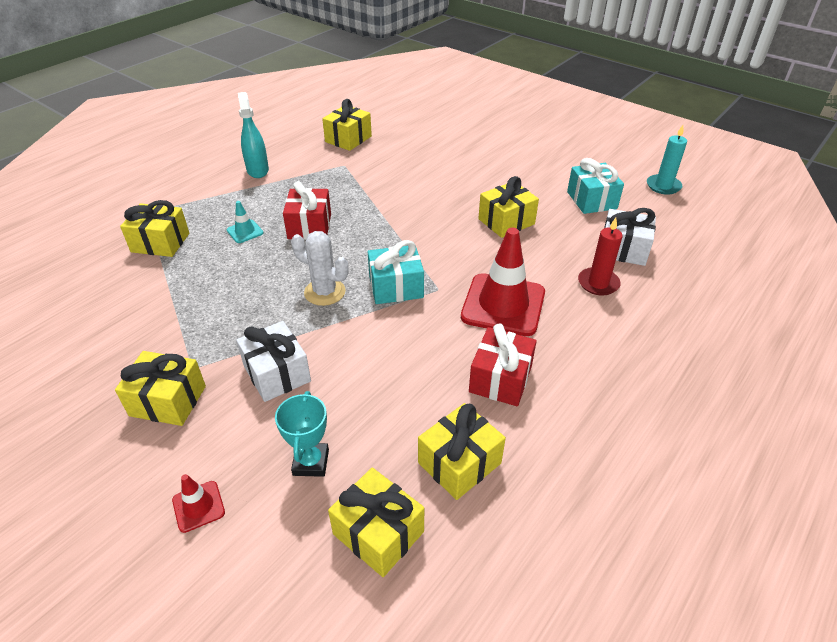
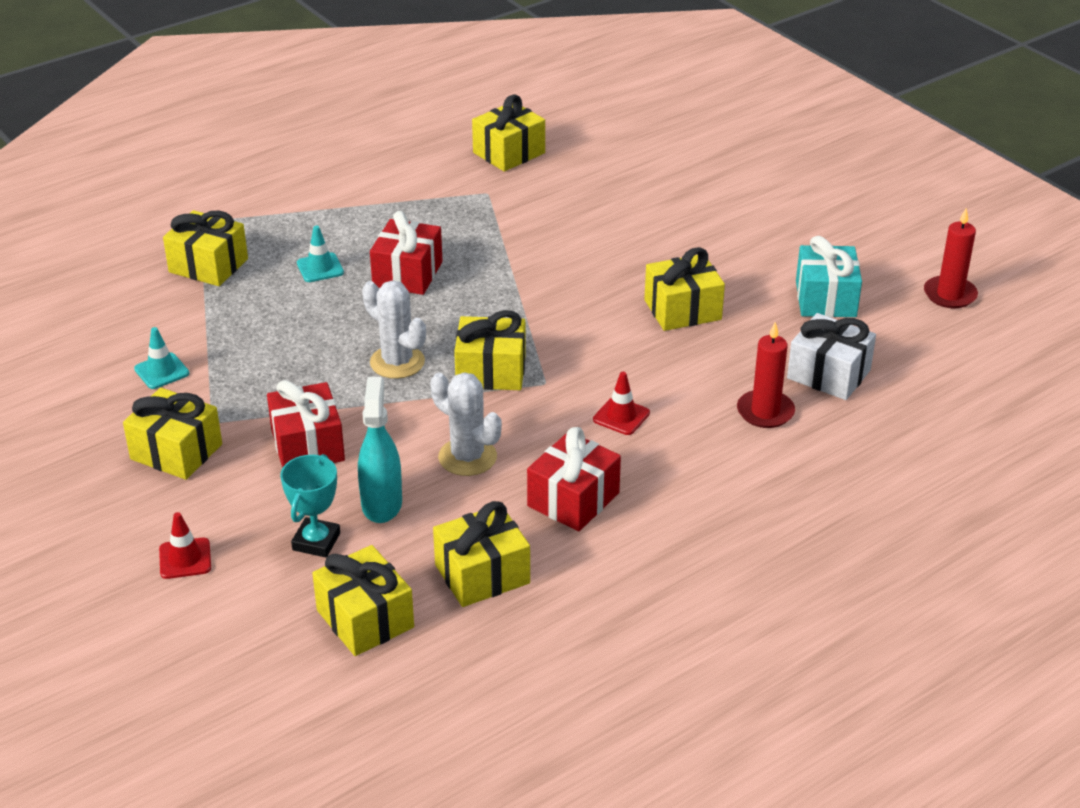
camera: 15 degrees right, 5 degrees down
(141, 332) = (161, 371): none -> turquoise traffic cone
(257, 170) = (363, 183): turquoise spray bottle -> turquoise spray bottle (382, 504)
(277, 373) = (308, 445): white gift -> red gift
(396, 287) = (491, 371): turquoise gift -> yellow gift
(406, 359) = (467, 457): none -> white cactus
(503, 305) = (621, 416): red traffic cone -> red traffic cone, size x0.45
(663, 186) = (949, 295): turquoise candle -> red candle

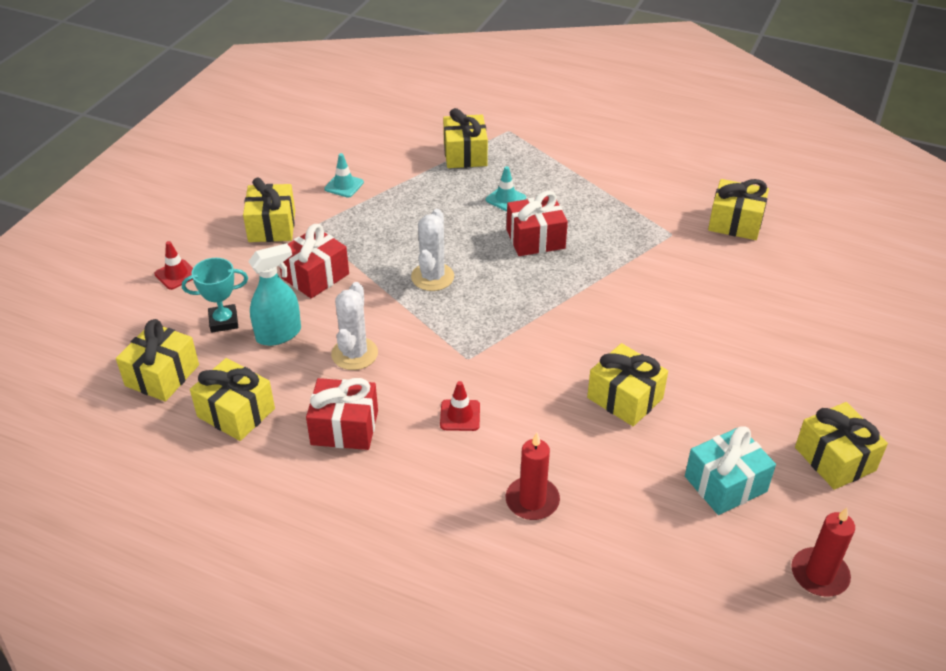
camera: 60 degrees right, 5 degrees up
(491, 371) = (459, 325): yellow gift -> yellow gift (835, 459)
(828, 374) = (618, 525): white gift -> none

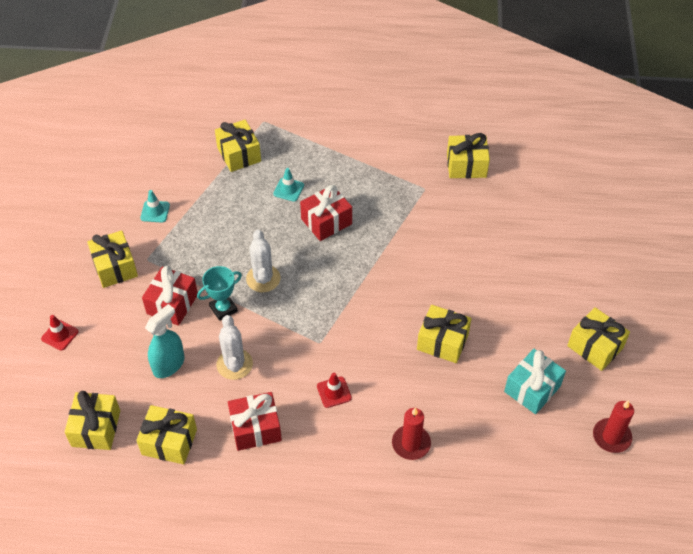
camera: 20 degrees left, 10 degrees up
(223, 321) = (120, 366): turquoise trophy -> turquoise trophy (223, 309)

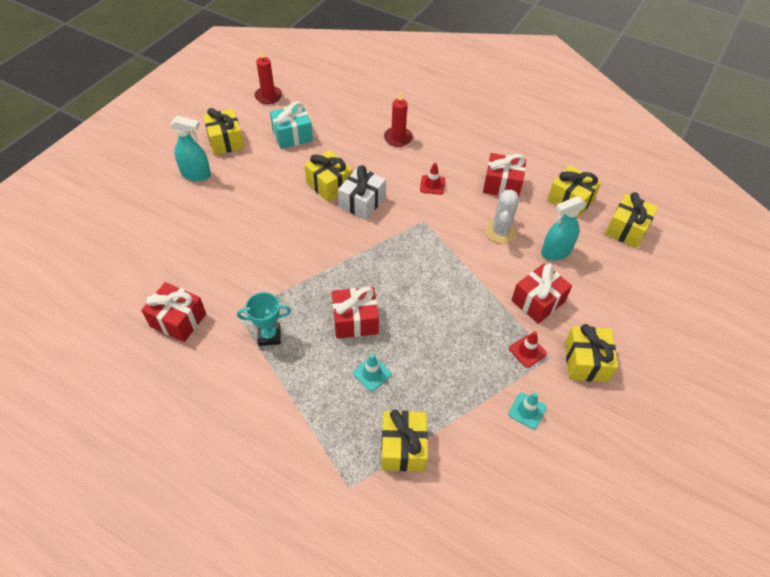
camera: 155 degrees left, 0 degrees up
(60, 335) = (650, 315): red traffic cone -> red traffic cone (527, 351)
(223, 309) = (492, 278): turquoise trophy -> turquoise trophy (269, 336)
(263, 278) = (444, 290): white cactus -> none
(395, 336) = (362, 202): none -> white gift
(466, 165) = (178, 320): yellow gift -> red gift
(583, 293) = (196, 174): none -> turquoise spray bottle

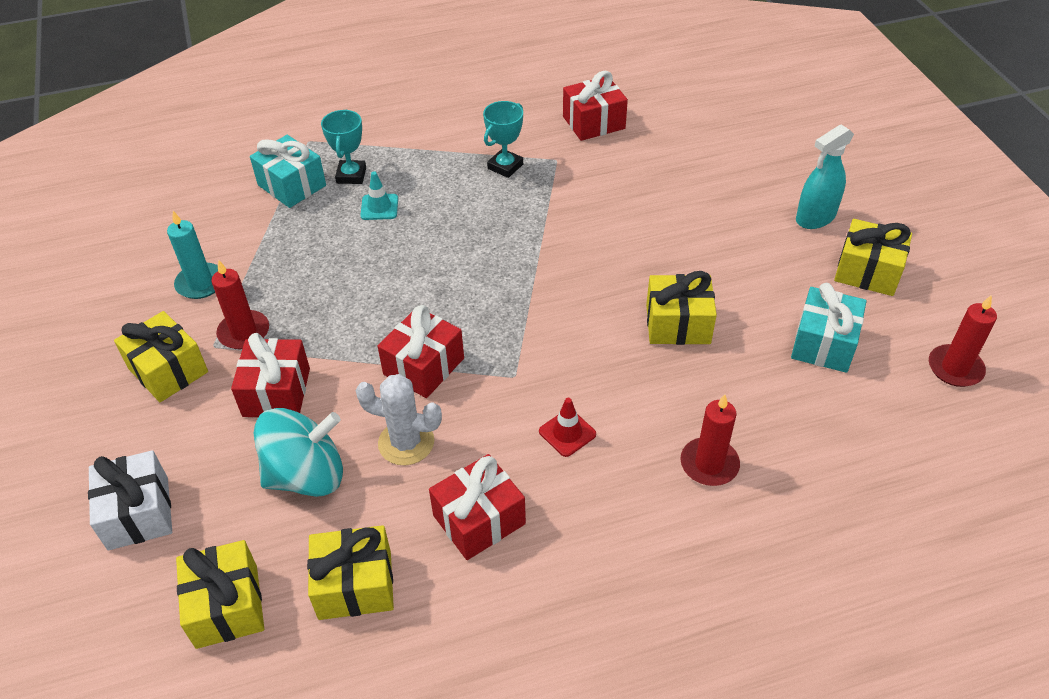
camera: 135 degrees right, 5 degrees down
(355, 320) = (449, 229): red gift -> red gift (424, 366)
(358, 419) = (351, 175): none -> turquoise trophy
(362, 202) = (612, 336): white gift -> white gift (138, 513)
(403, 447) = (292, 185): yellow gift -> turquoise gift
(500, 231) = (406, 442): white cactus -> white cactus turned 45 degrees counterclockwise
(527, 351) = (244, 332): red traffic cone -> red candle
(527, 411) = (200, 283): turquoise traffic cone -> turquoise candle
(555, 252) = (306, 475): turquoise spray bottle -> turquoise spinning top

